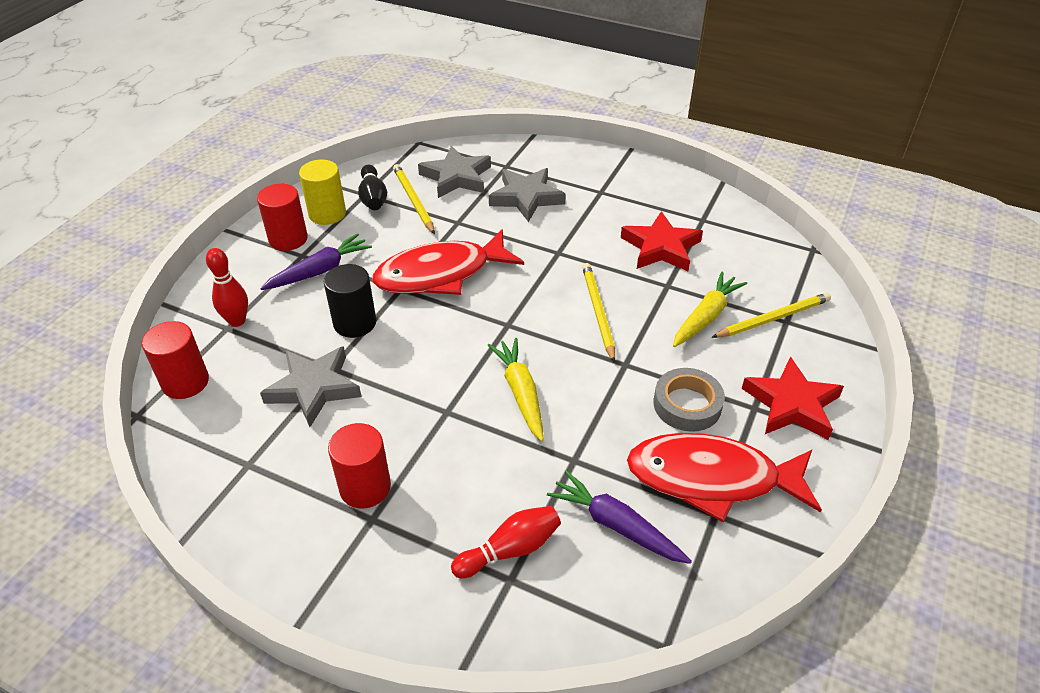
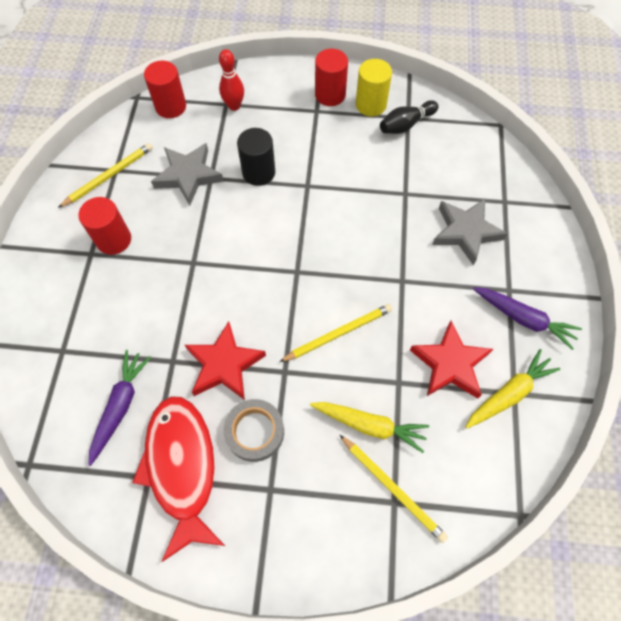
camera: 70 degrees right, 20 degrees up
(319, 271) = (304, 128): purple carrot -> purple carrot (523, 319)
(413, 200) = (417, 152): yellow pencil -> yellow pencil (109, 176)
(441, 274) = (335, 205): red fish -> none
(456, 177) = (466, 170): grey star -> none
(510, 550) = (84, 343): red bowling pin -> none
(520, 393) = (226, 304): yellow carrot -> yellow carrot (508, 393)
(791, 404) = (284, 522): red star -> red star (224, 364)

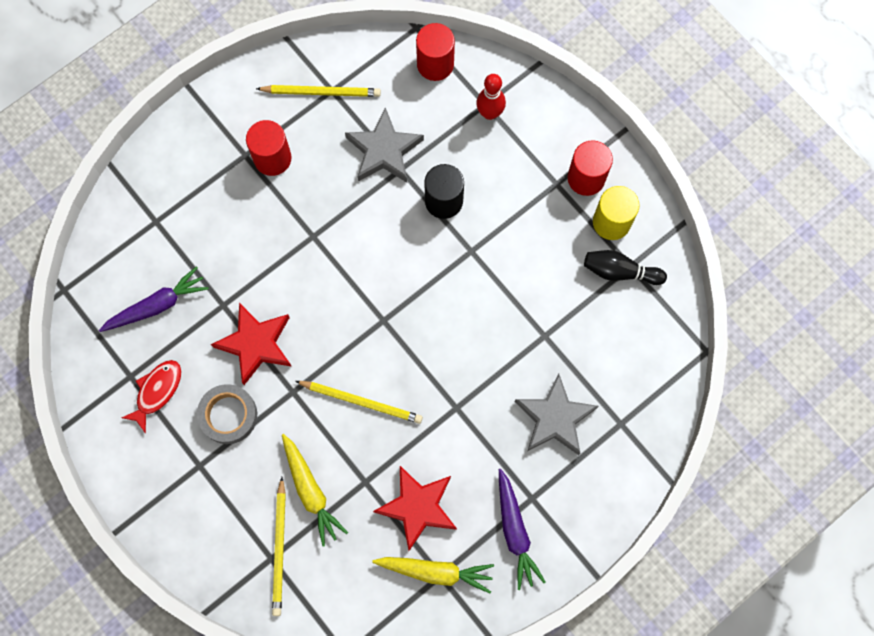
camera: 45 degrees right, 10 degrees up
(181, 467) = (157, 391): red fish -> red fish, size x0.52

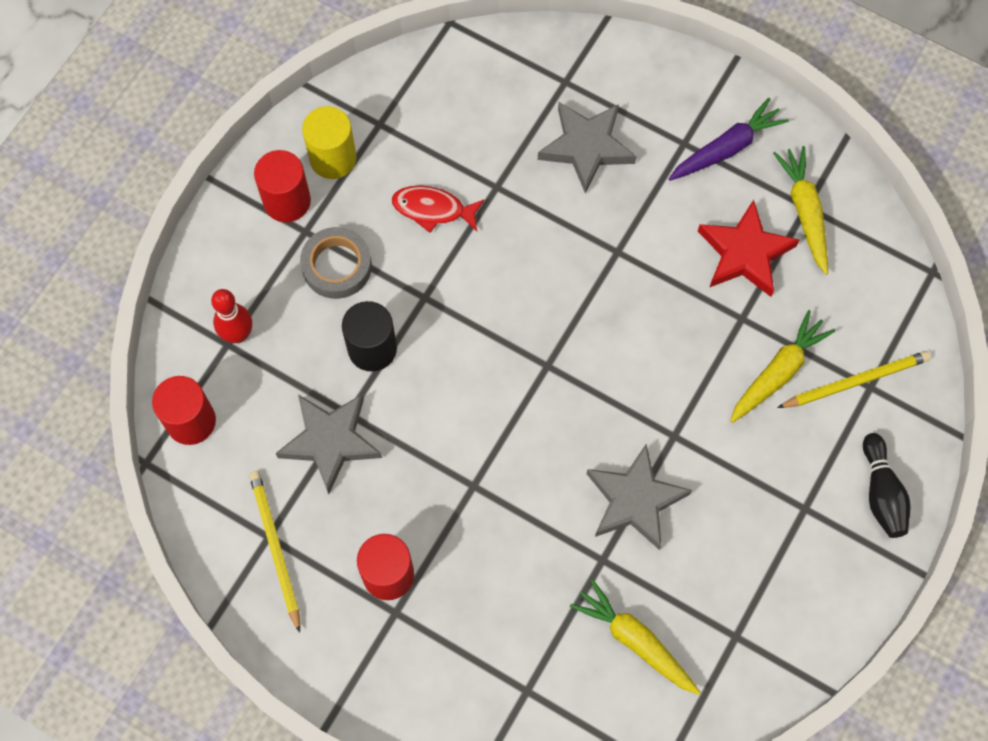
camera: 110 degrees left, 5 degrees down
(157, 305) = (635, 641): purple carrot -> yellow carrot
(157, 391) = (740, 595): red fish -> red fish (433, 209)
(228, 415) = (732, 498): grey tape -> grey tape (337, 266)
(256, 344) = (635, 500): red star -> grey star
(361, 402) = (653, 354): yellow pencil -> none
(620, 271) = (390, 132): black bowling pin -> black bowling pin (881, 493)

